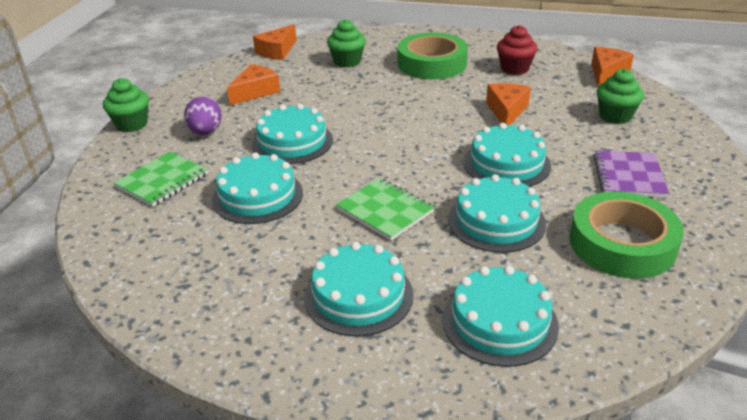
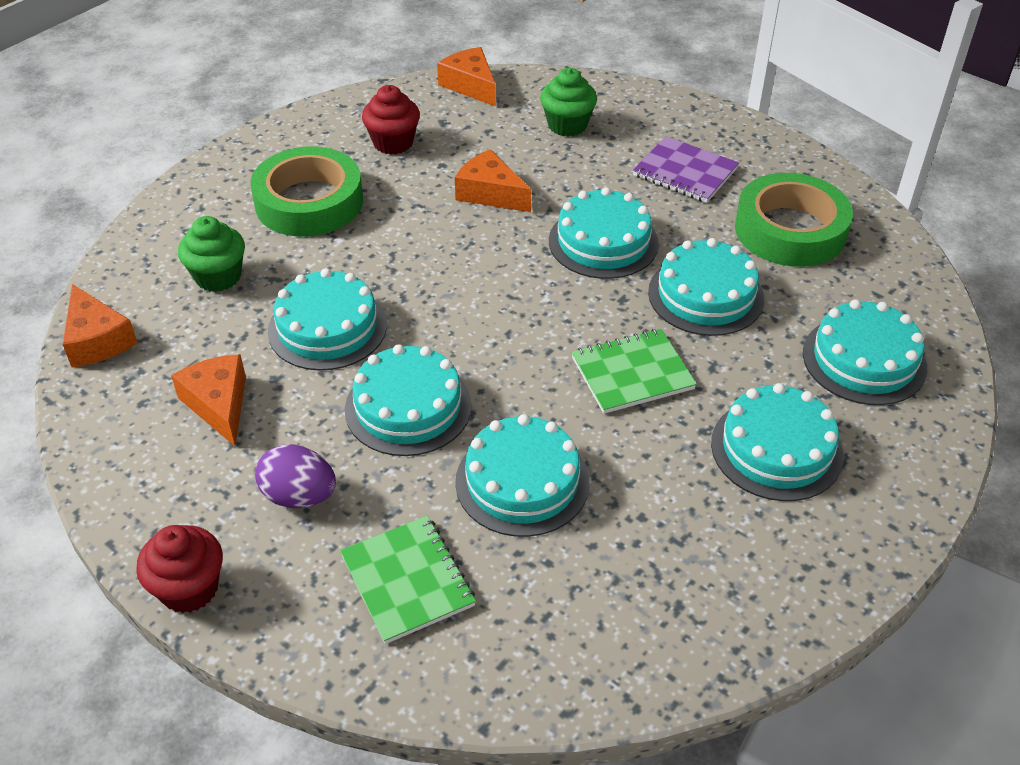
camera: 65 degrees left, 10 degrees up
(131, 124) = (189, 588): green cupcake -> red cupcake
(335, 100) = (327, 327): none -> turquoise cake

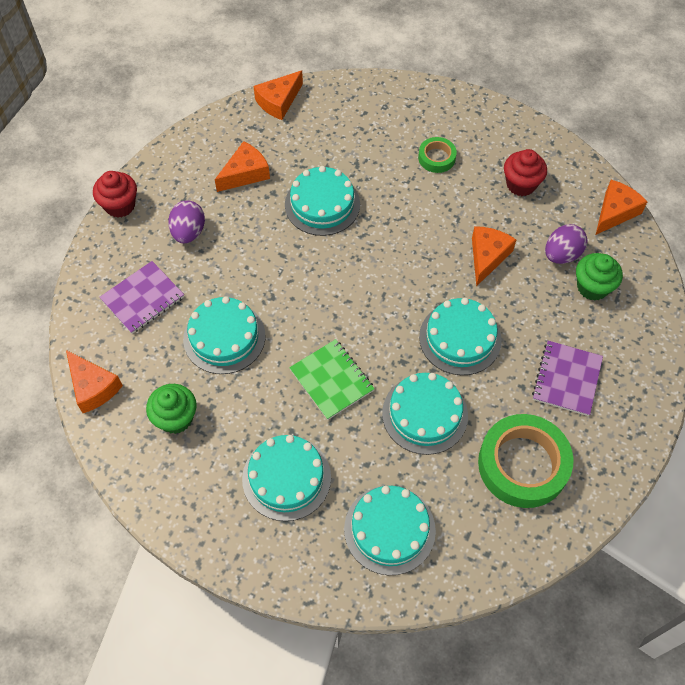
camera: 75 degrees right, 15 degrees up
(218, 277) = (348, 136): green cupcake -> green cupcake (176, 418)
(309, 202) = (436, 158): green tape -> green tape, size x0.50
(407, 580) = (143, 298): green notebook -> purple notebook
(408, 407) = (268, 264): turquoise cake -> none
(512, 136) = (561, 254): none -> purple egg
(564, 679) = (93, 387): none -> orange cheese

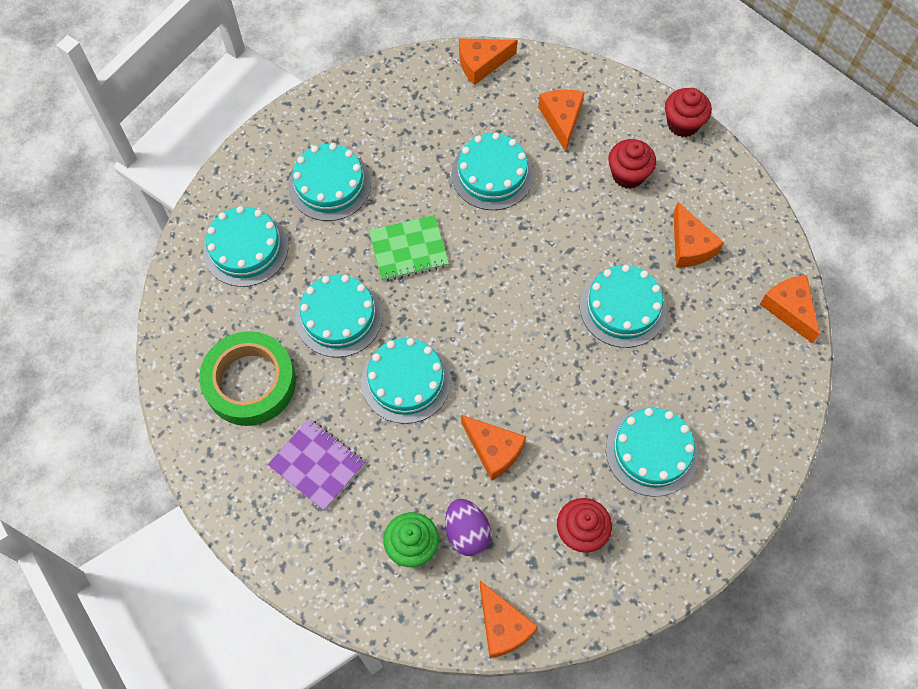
camera: 110 degrees right, 5 degrees up
(143, 298) = (561, 119): purple notebook -> orange cheese
(176, 418) = (424, 117): green cupcake -> none
(189, 232) = (628, 175): purple egg -> red cupcake
(436, 158) = (651, 451): green tape -> turquoise cake

